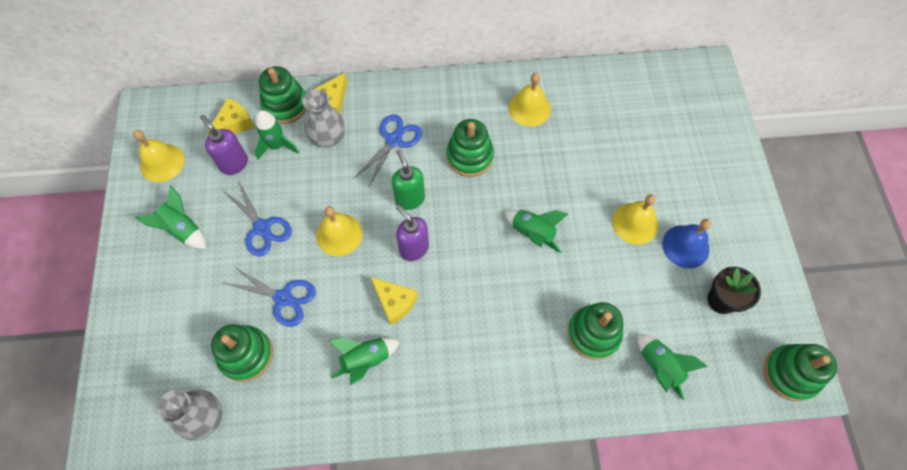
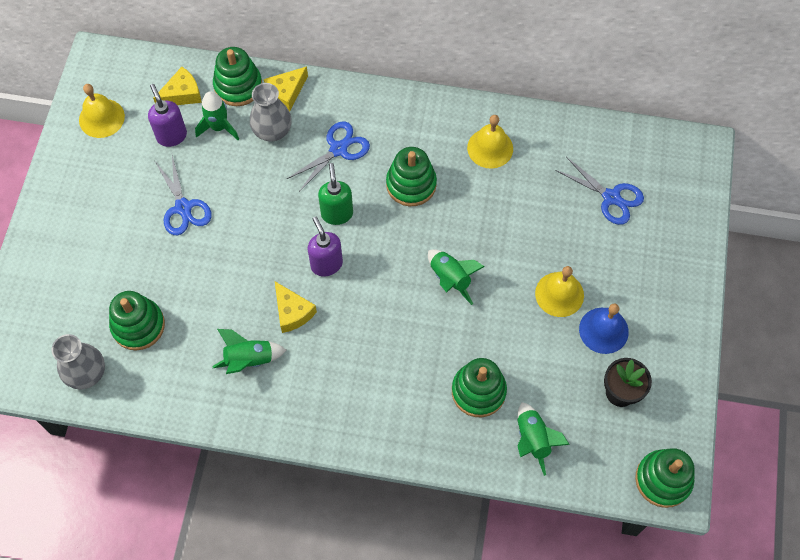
camera: 15 degrees right, 0 degrees up
(183, 229) = (106, 190): green rocket -> none
(283, 298) = (186, 281): blue scissors -> blue scissors (611, 197)
(339, 234) = (256, 232): yellow bell -> none

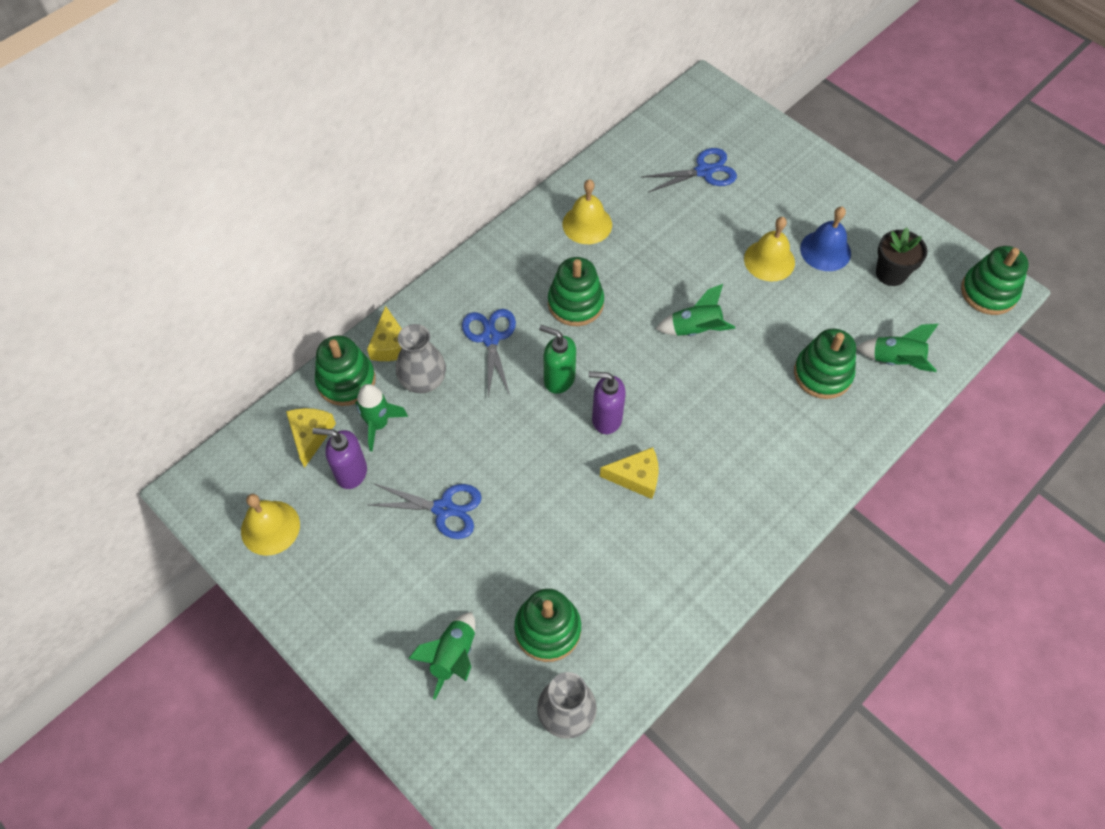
camera: 55 degrees left, 5 degrees down
(249, 359) = (660, 545): green rocket -> green rocket (453, 656)

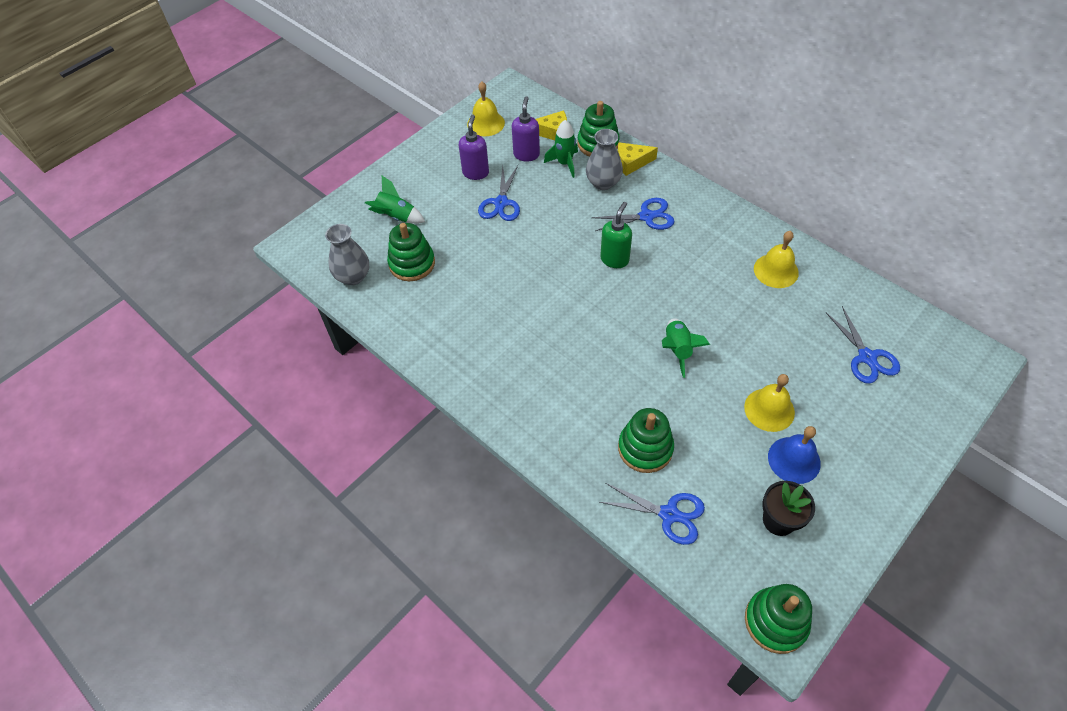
camera: 90 degrees right, 5 degrees down
(575, 303) = (689, 266): green stacking toy -> none
(606, 419) = (581, 290): purple soap dispenser -> purple soap dispenser (475, 173)
(636, 477) = (531, 310): yellow cheese -> none
(895, 361) = (669, 514): green rocket -> blue scissors

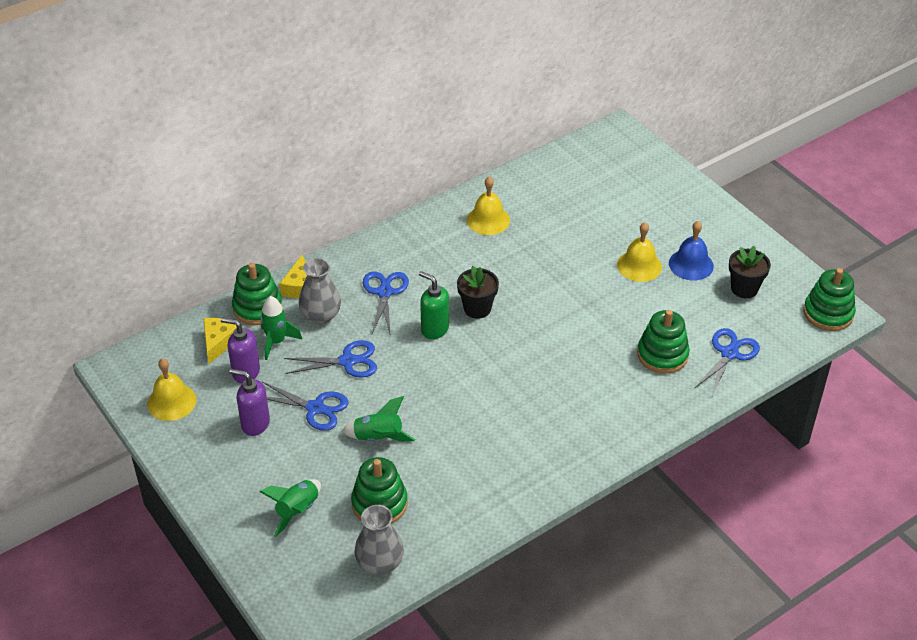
camera: 80 degrees left, 10 degrees down
(652, 285) = (477, 308): none -> black flower pot
(677, 350) = (561, 308): green rocket -> green rocket (378, 438)
(867, 357) = (600, 193): blue scissors -> blue scissors (347, 361)

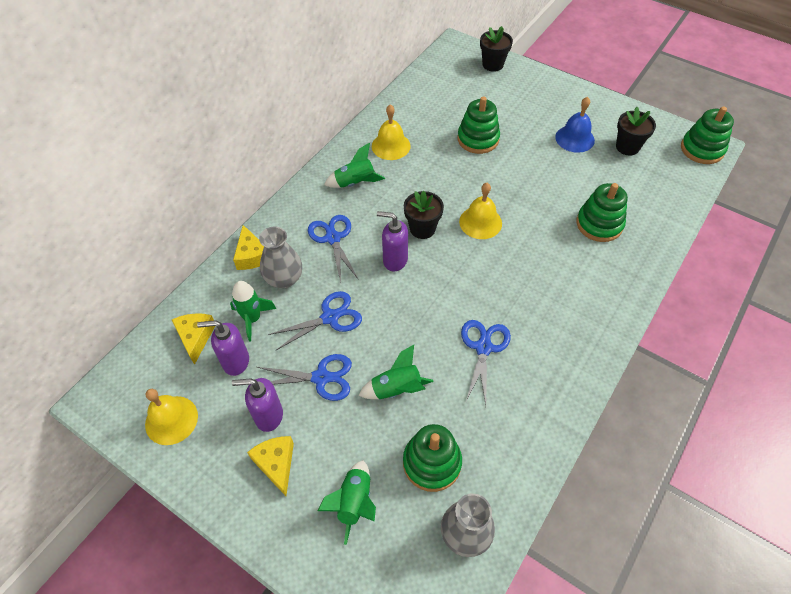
camera: 20 degrees left, 10 degrees up
(245, 462) = (276, 464): none -> yellow cheese
(257, 307) = (219, 289): green stacking toy -> green stacking toy (478, 139)
(432, 247) = (355, 183): none -> green rocket
(434, 329) = (395, 260): green soap dispenser -> purple soap dispenser
(639, 266) = (535, 151): yellow bell -> yellow bell (480, 222)
(647, 163) = (492, 64): none -> black flower pot
(729, 353) = (650, 206): blue scissors -> blue scissors (483, 347)

